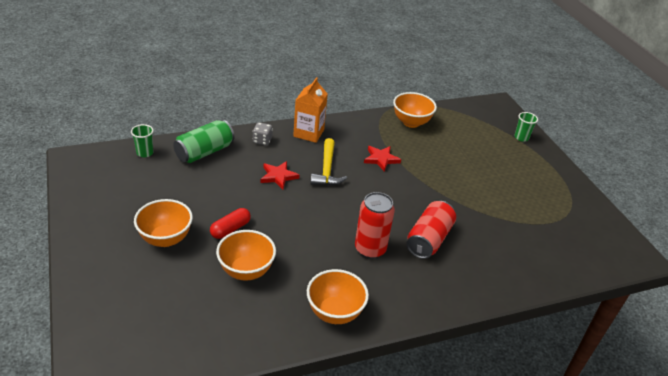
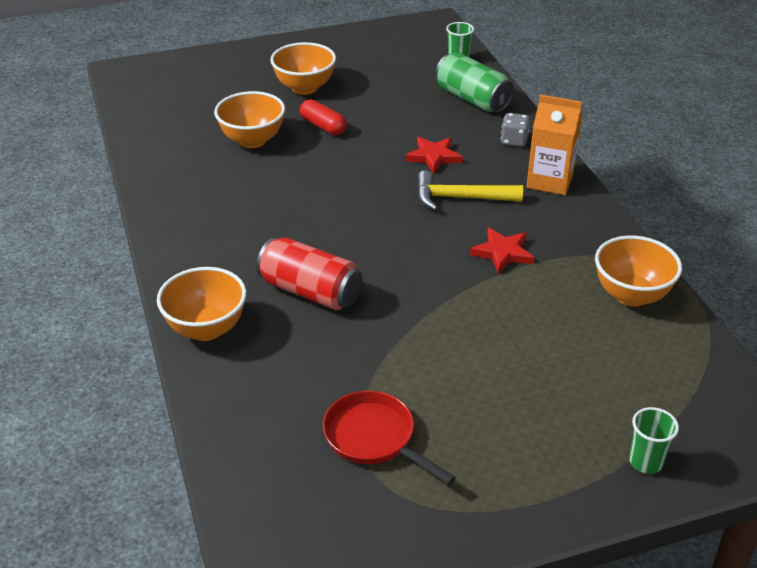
camera: 95 degrees right, 0 degrees up
(334, 313) = (180, 203): orange bowl -> orange bowl (206, 329)
(370, 249) = (289, 234): red can -> none
(538, 218) = (374, 438): none -> red pan

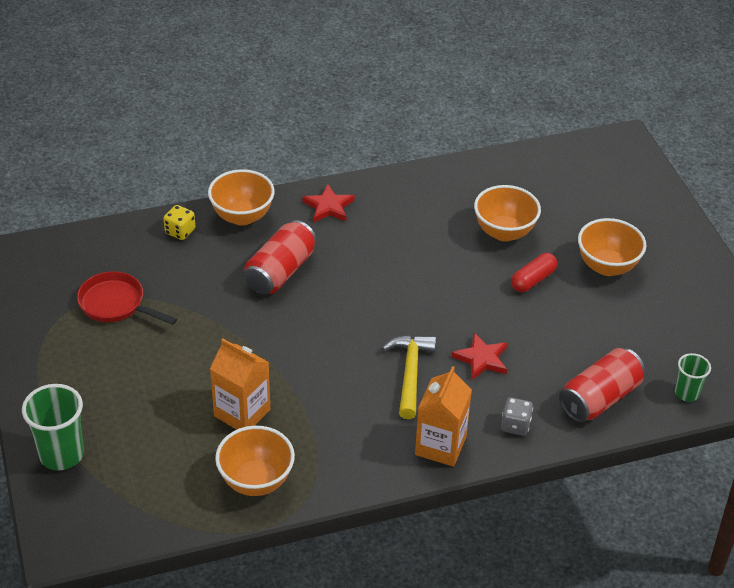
camera: 90 degrees right, 5 degrees up
(231, 386) = (180, 231): none -> yellow dice
(374, 438) = (116, 304): red pan -> red pan turned 105 degrees counterclockwise
(472, 99) = (599, 398): green can -> red can
(502, 253) = (324, 396): red star -> red star (329, 206)
(539, 310) = (242, 413): none -> orange carton
(645, 462) = (61, 454): green cup -> green cup, size x1.70

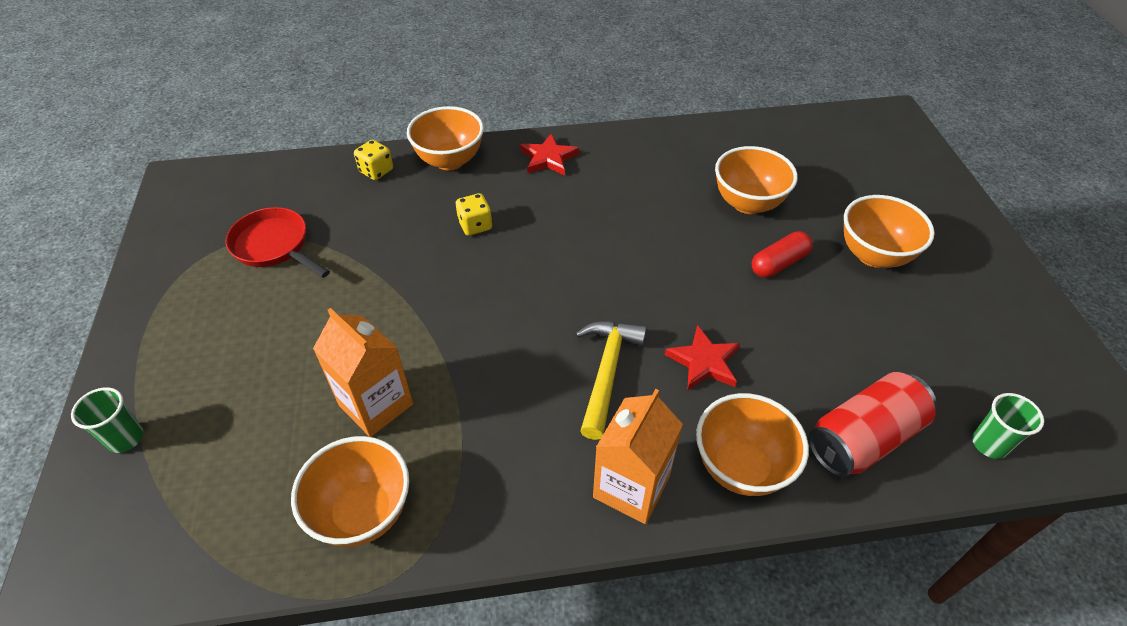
camera: 10 degrees right, 5 degrees up
(61, 454) = (126, 438): green cup -> green cup, size x0.59
(280, 271) = (475, 225): red can -> yellow dice
(515, 425) = (741, 467): grey dice -> orange bowl

